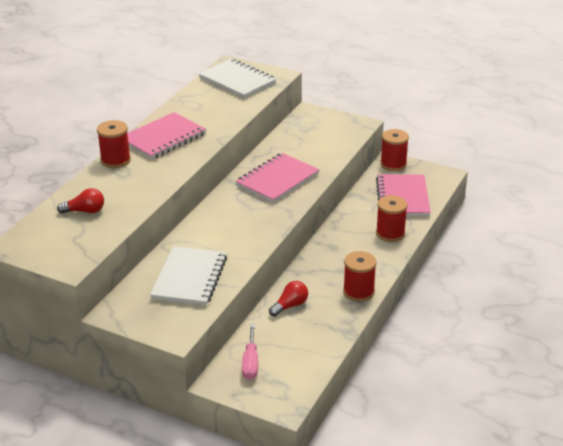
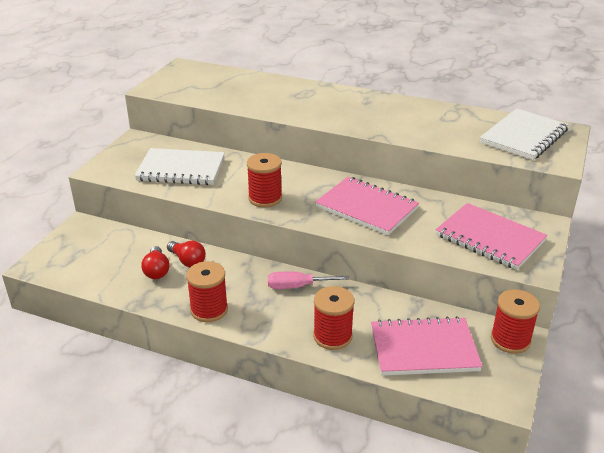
camera: 85 degrees right, 0 degrees up
(85, 211) = (233, 85): red light bulb -> red light bulb (156, 270)
(115, 160) = (322, 89): red spool -> red spool (265, 198)
(163, 138) = (371, 107): pink notebook -> pink notebook (489, 238)
(250, 363) = (102, 241): pink screwdriver -> pink screwdriver (297, 286)

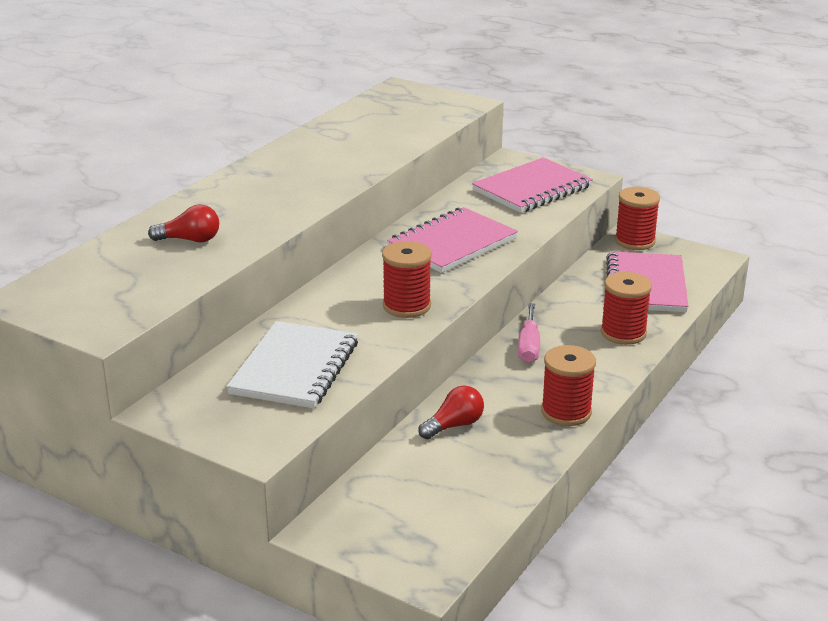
camera: 80 degrees left, 5 degrees down
(156, 270) = (471, 453): red light bulb -> red light bulb (190, 240)
(524, 137) = (406, 107): white notebook -> none

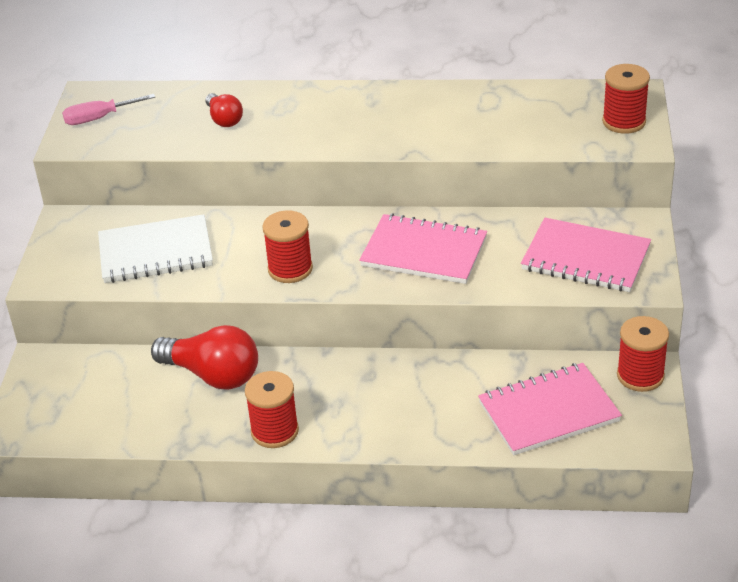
camera: 65 degrees right, 10 degrees up
(454, 425) = (212, 375): red light bulb -> red light bulb, size x1.78
(529, 346) = (368, 373): pink screwdriver -> pink screwdriver (99, 118)
(623, 333) = (438, 425): red spool -> red spool (624, 122)

